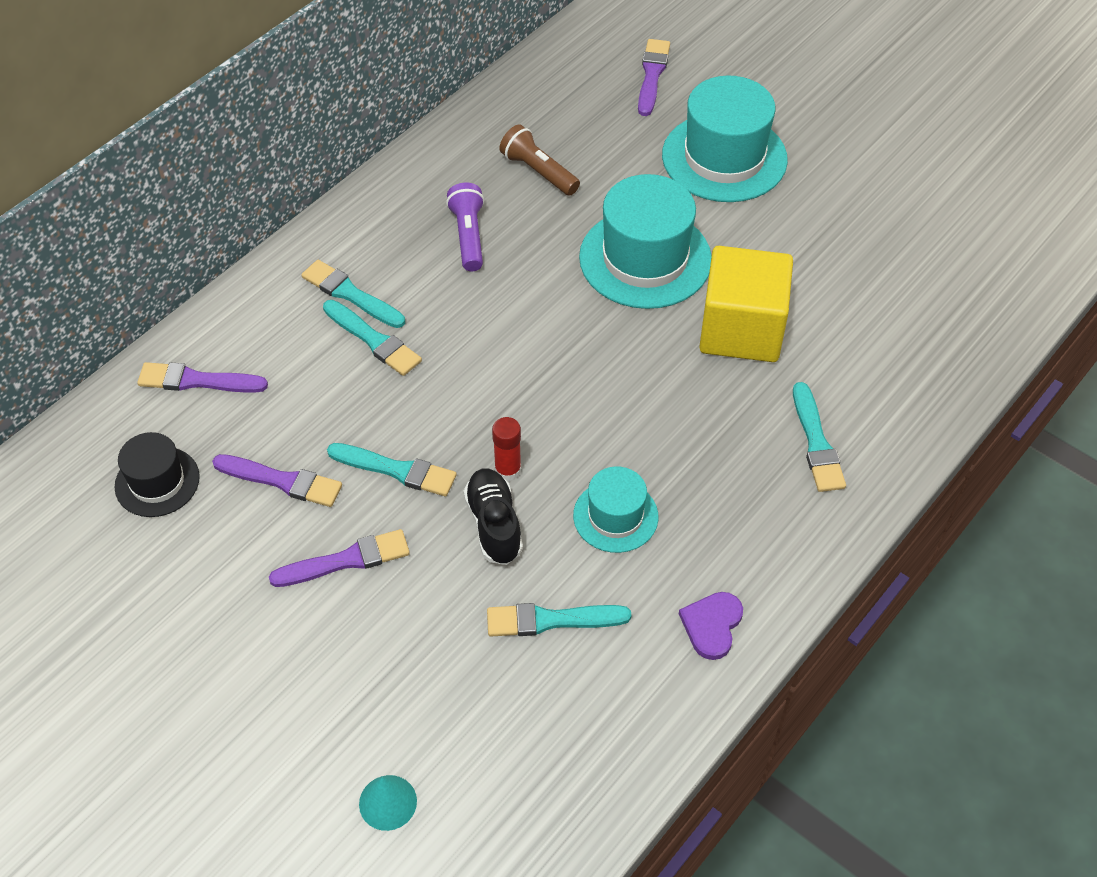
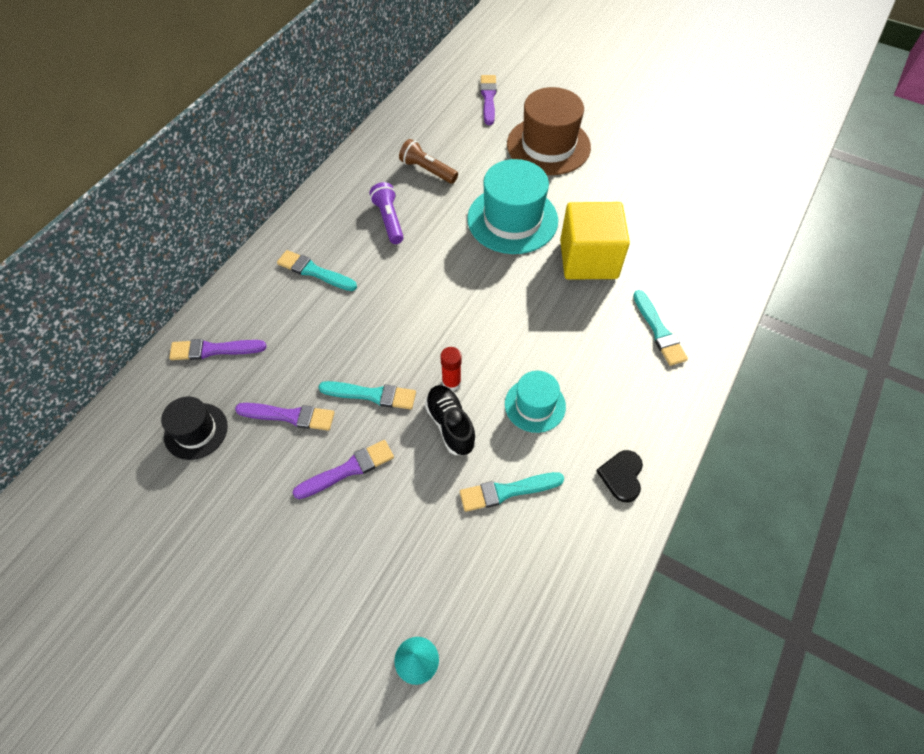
camera: 10 degrees left, 5 degrees up
(374, 340) = (337, 302): turquoise brush -> none
(712, 625) = (622, 476): purple heart -> black heart
(724, 157) = (548, 146): turquoise hat -> brown hat

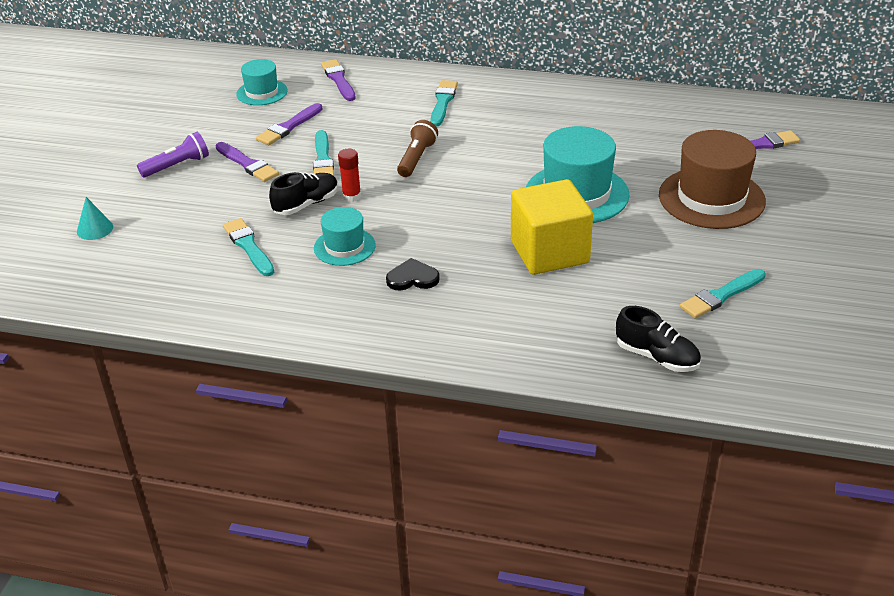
camera: 75 degrees right, 20 degrees down
(196, 431) = (262, 92): black hat -> turquoise hat
(289, 416) = (288, 127): purple brush -> purple brush turned 45 degrees clockwise
(389, 220) = (529, 124): purple flashlight -> purple flashlight (177, 166)
(427, 170) = (612, 131): brown flashlight -> brown flashlight (417, 158)
(622, 476) = (282, 310): black heart -> black heart (412, 278)
(659, 331) = (472, 314): turquoise brush -> turquoise brush (721, 296)
(730, 235) = (657, 357): none -> black shoe

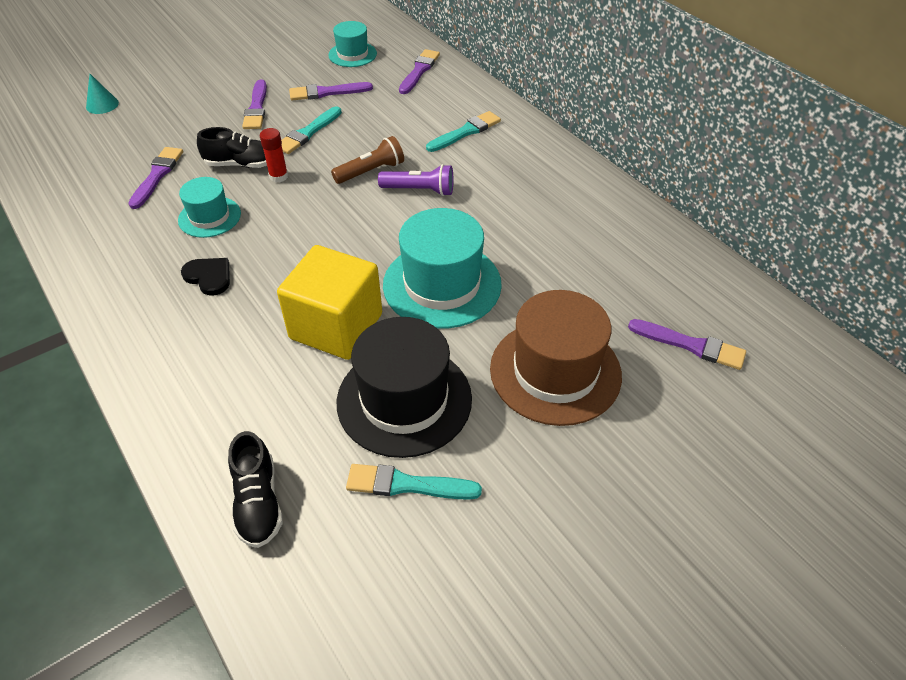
camera: 40 degrees right, 10 degrees up
(177, 166) = (215, 84): purple flashlight -> purple flashlight (419, 190)
(248, 246) = (157, 175): turquoise brush -> purple brush
(654, 261) = (404, 400): none -> black hat

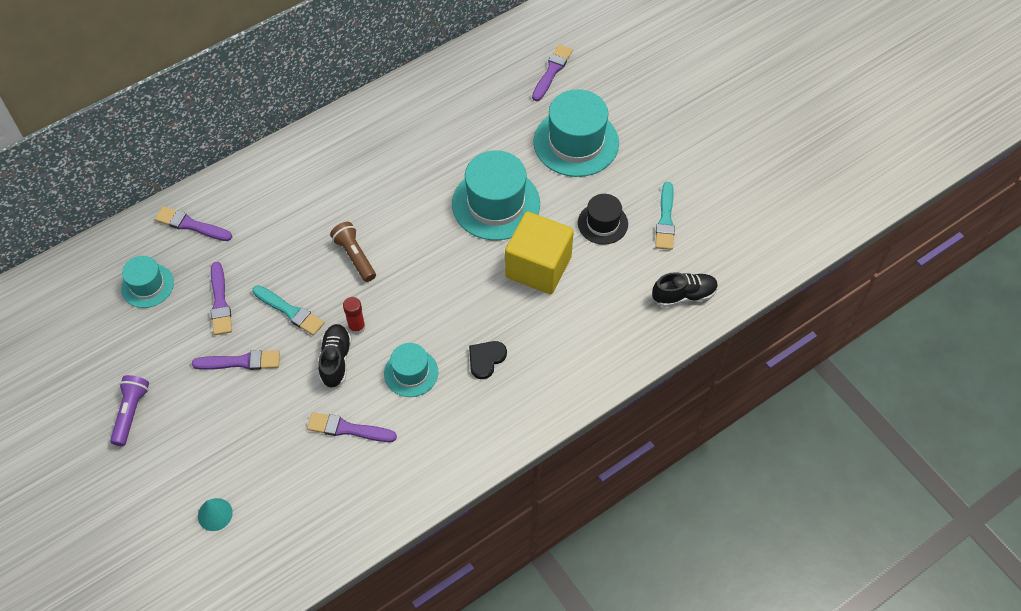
camera: 90 degrees left, 10 degrees up
(404, 400) = (602, 223): black hat -> black hat, size x0.57
(419, 190) = (384, 220): purple flashlight -> purple flashlight (131, 413)
(465, 132) = (302, 187): turquoise brush -> none
(555, 371) = (576, 142): brown hat -> turquoise hat

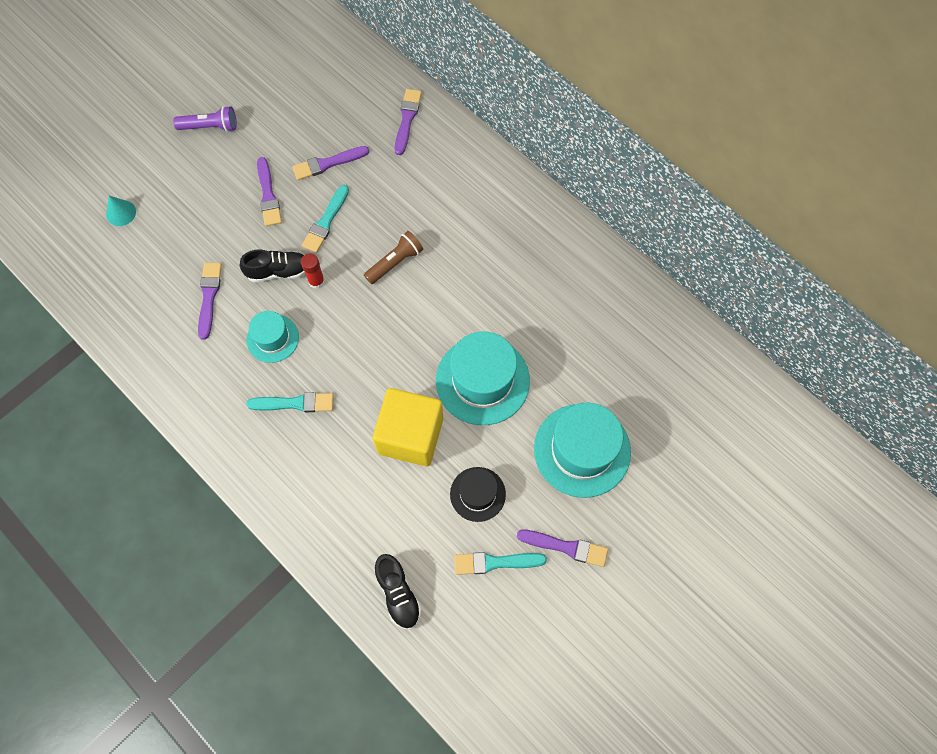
camera: 80 degrees right, 10 degrees up
(147, 285) = (337, 104): turquoise hat -> none
(486, 359) = (295, 403): black heart -> turquoise brush
(552, 71) = (678, 409): purple brush -> purple brush (566, 547)

